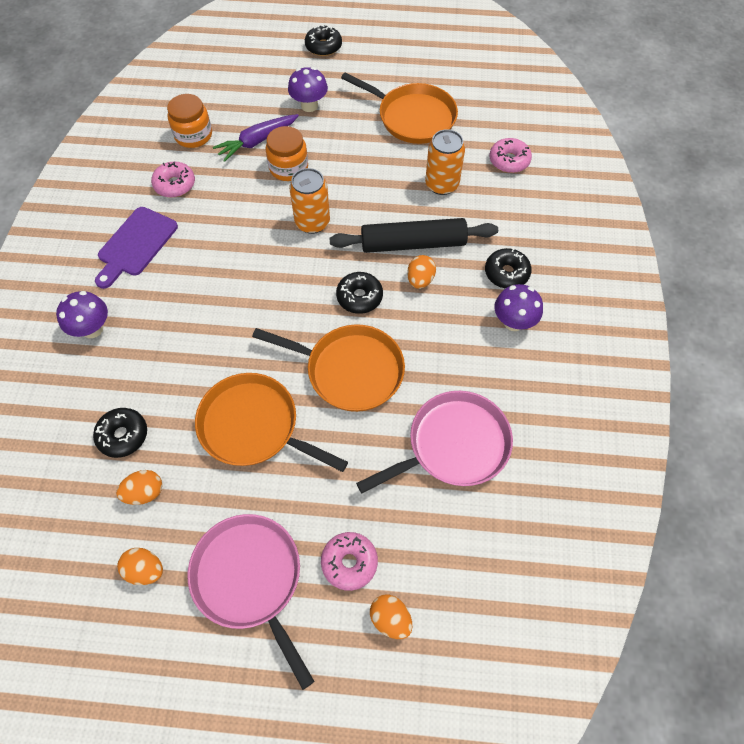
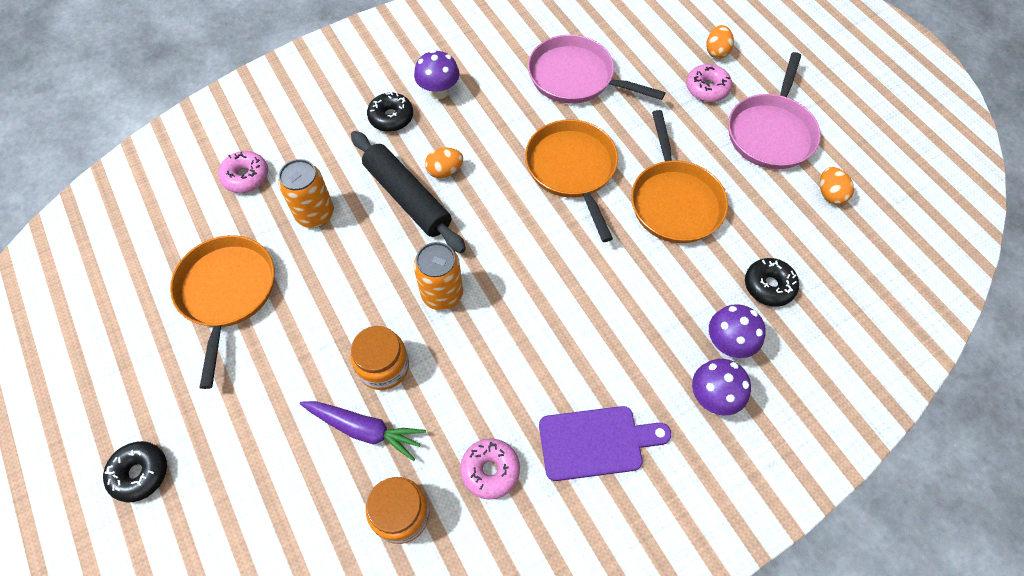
camera: 125 degrees left, 0 degrees up
(145, 492) = (789, 235): orange egg -> none
(309, 106) = (268, 413): purple mushroom -> purple mushroom (728, 344)
(359, 297) = (497, 204): black donut -> none

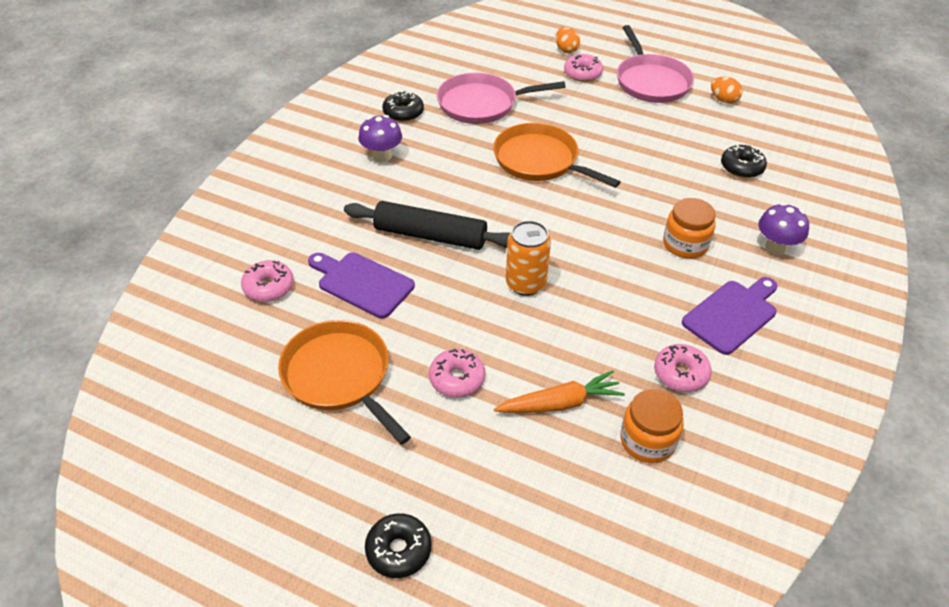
camera: 35 degrees left, 15 degrees down
(307, 352) = (457, 379): none -> pink donut
(315, 214) = (362, 283): orange can -> purple cutting board
(364, 429) = (560, 403): purple carrot -> orange carrot
(383, 366) = (530, 354): orange jar -> orange jar (685, 244)
(391, 117) = (359, 189): black donut -> black donut (403, 113)
(445, 171) = (442, 205): orange egg -> none
(675, 202) = (631, 148): orange pan -> none
(728, 344) = (752, 212): purple mushroom -> none

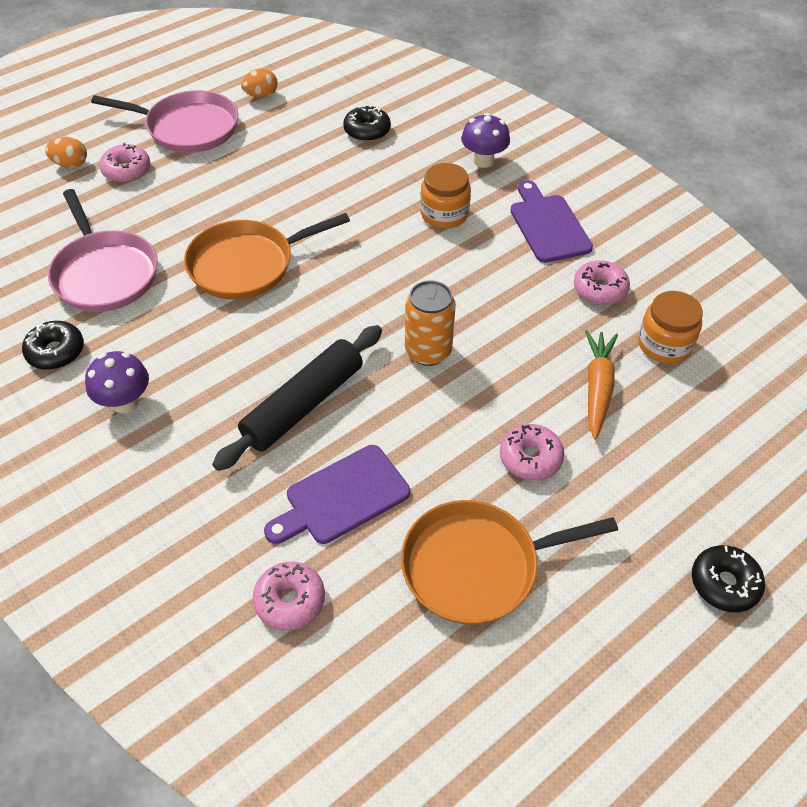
camera: 65 degrees left, 5 degrees up
(481, 104) = (105, 274): pink pan -> pink pan turned 45 degrees counterclockwise

